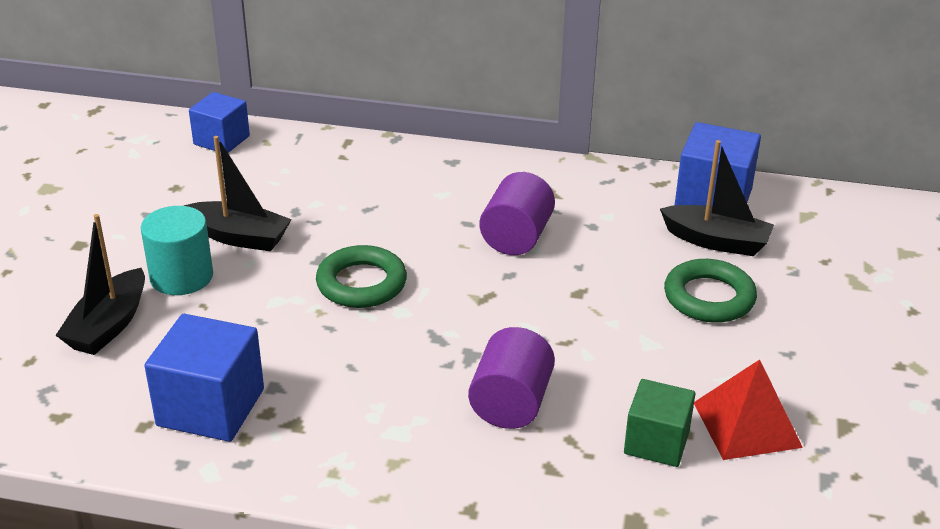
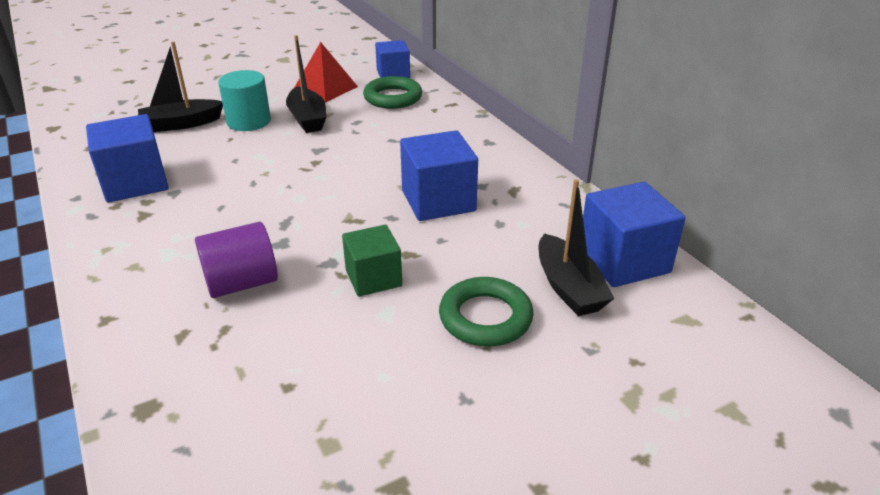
camera: 50 degrees right, 0 degrees up
(361, 283) = (310, 172): green ring -> green ring (393, 98)
(516, 237) = (438, 201): purple cylinder -> blue cube
(656, 442) = (259, 374): green cube -> green cube (373, 278)
(747, 424) = (333, 417): red pyramid -> red pyramid (325, 88)

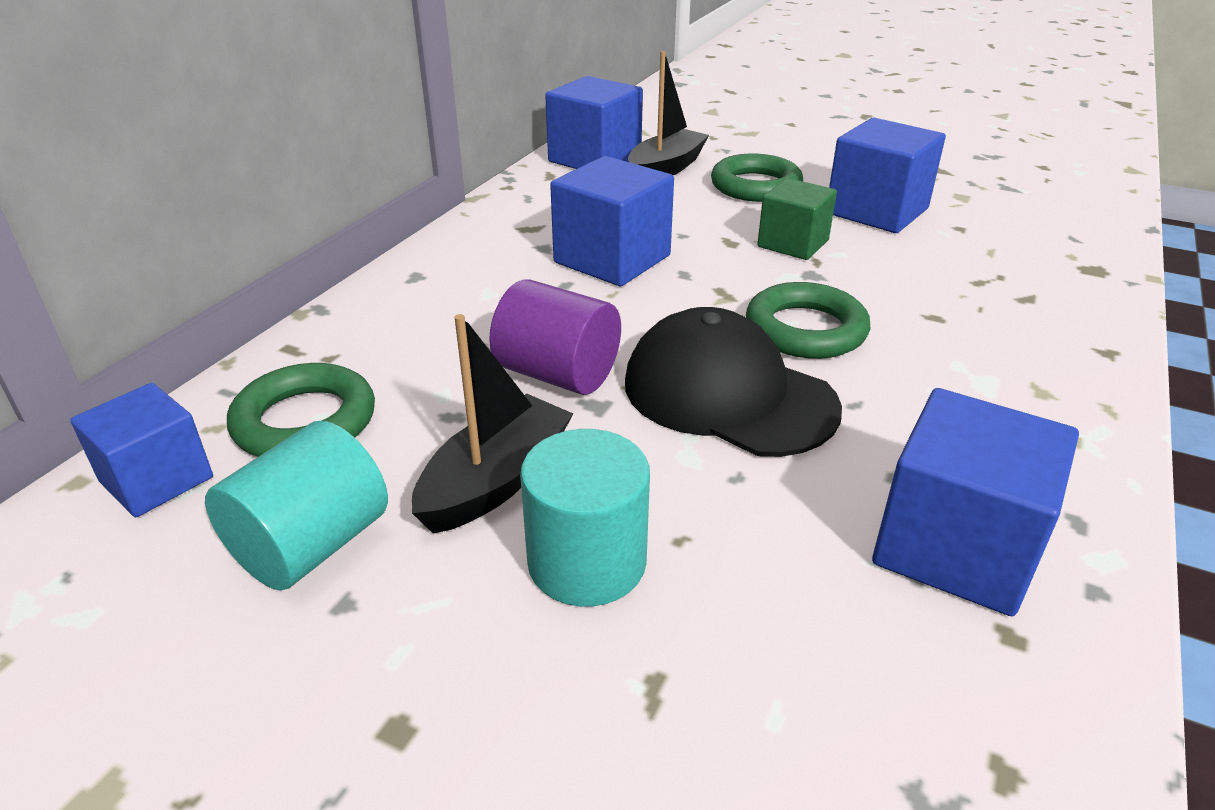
camera: 125 degrees left, 0 degrees up
(181, 124) = (716, 680): black boat -> none
(241, 283) = (924, 304): purple cylinder -> purple cylinder (558, 374)
(276, 179) = (728, 394): none -> black cap
(285, 226) = (805, 330): none -> green ring
(325, 88) = (311, 545): red pyramid -> turquoise cylinder
(368, 357) = (876, 211): none -> blue cube

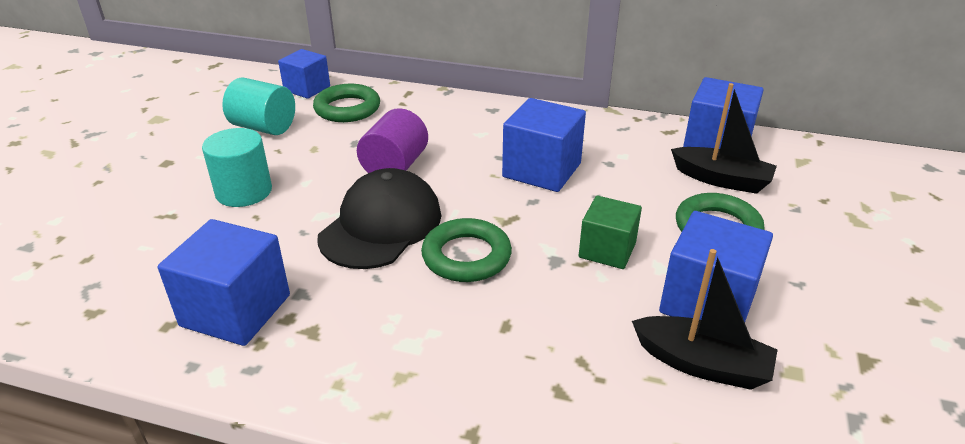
camera: 80 degrees right, 0 degrees up
(496, 481) = (302, 161): black boat -> black boat (702, 364)

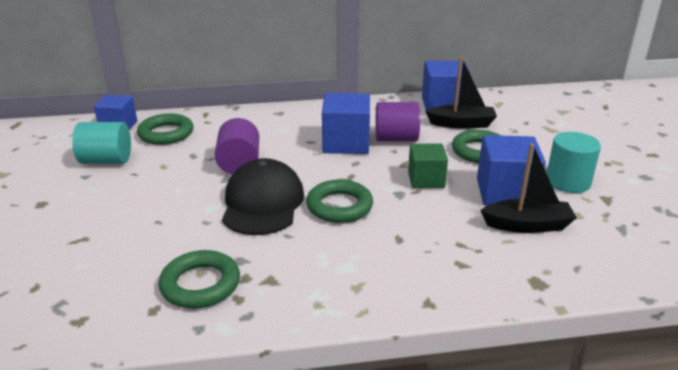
camera: 25 degrees left, 5 degrees down
(236, 310) = (200, 284): blue cube -> green ring
(244, 191) = (132, 207): turquoise cylinder -> turquoise cylinder (568, 182)
(612, 180) = (396, 139): none -> purple cylinder

